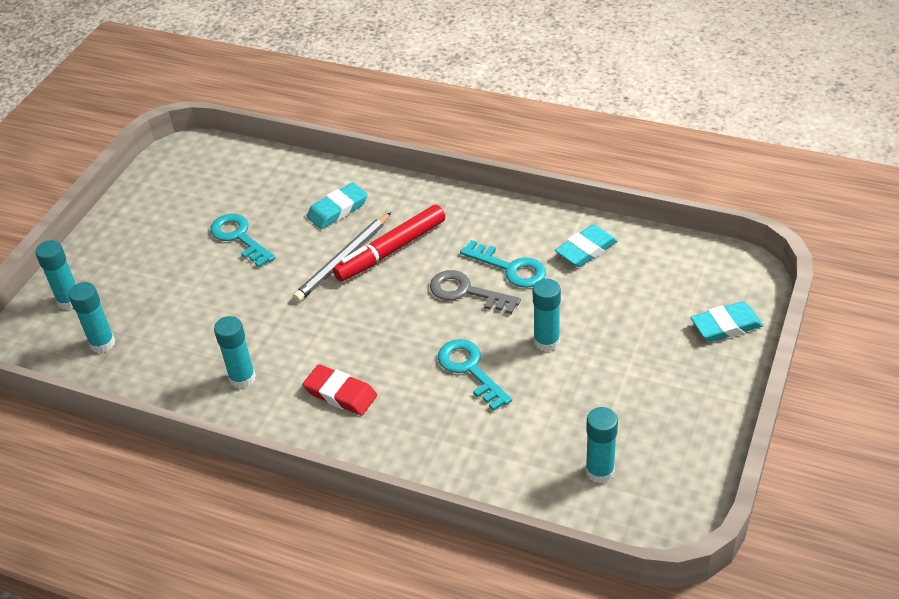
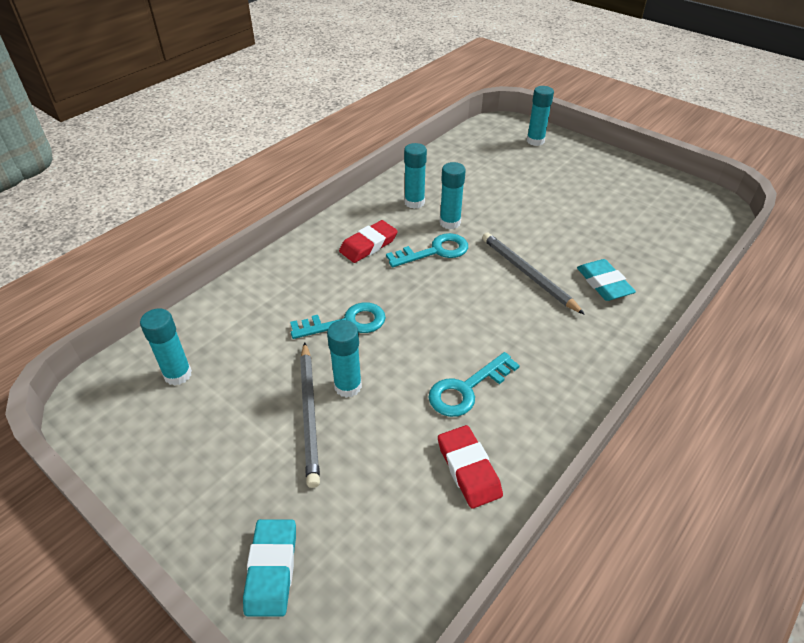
camera: 105 degrees right, 0 degrees up
(102, 343) = (484, 150): turquoise glue stick -> turquoise glue stick (450, 222)
(239, 238) = (580, 221): turquoise key -> turquoise key (434, 251)
(391, 250) = (529, 307): red marker -> none
(467, 292) = (446, 346): grey key -> none
(586, 250) = (468, 469): turquoise eraser -> red eraser
(588, 356) = (310, 413): none -> grey pencil

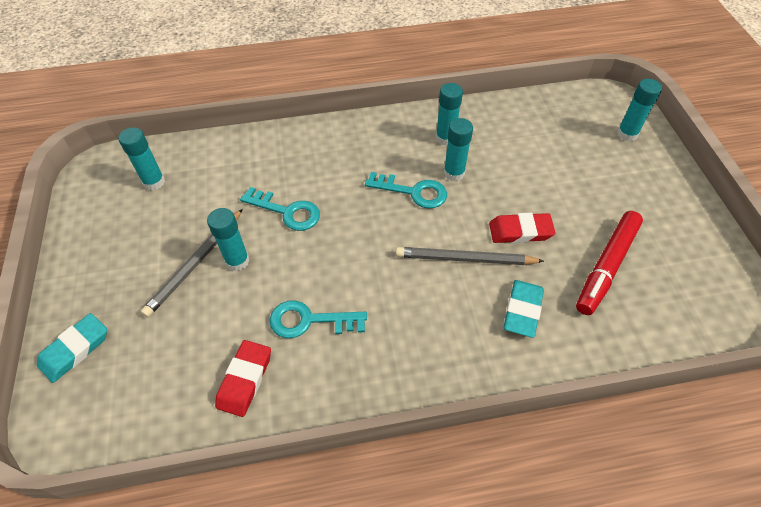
camera: 40 degrees right, 10 degrees up
(368, 245) = (369, 156): red eraser -> red eraser (520, 231)
(528, 274) = (465, 259): grey pencil -> grey pencil turned 90 degrees counterclockwise
(619, 226) = (606, 266): none -> red marker

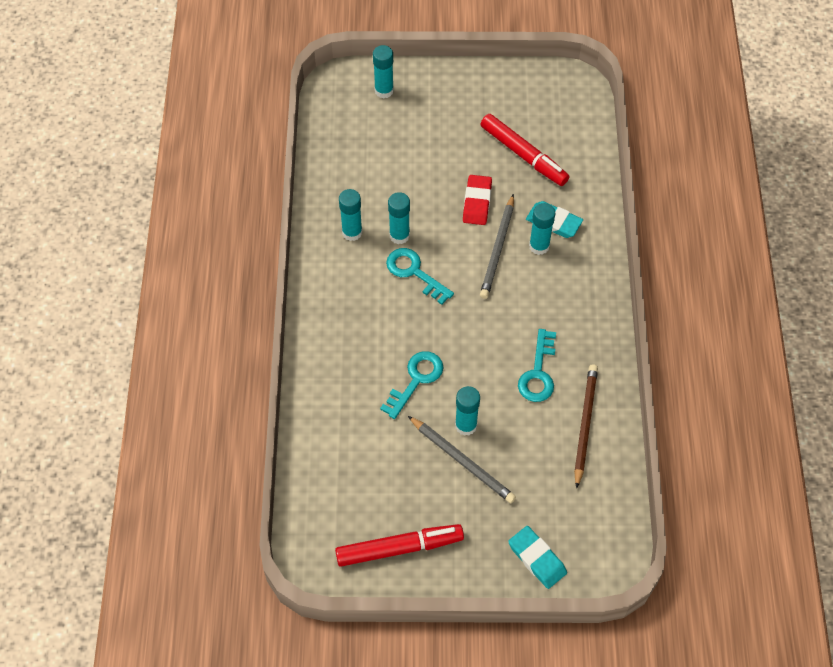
camera: 80 degrees left, 5 degrees up
(102, 227) = (399, 548): none -> red marker
(154, 182) = (348, 501): turquoise glue stick -> turquoise glue stick (539, 246)
(245, 379) = (584, 424): red eraser -> brown pencil
(413, 192) = (414, 273): turquoise key -> turquoise key turned 75 degrees counterclockwise

